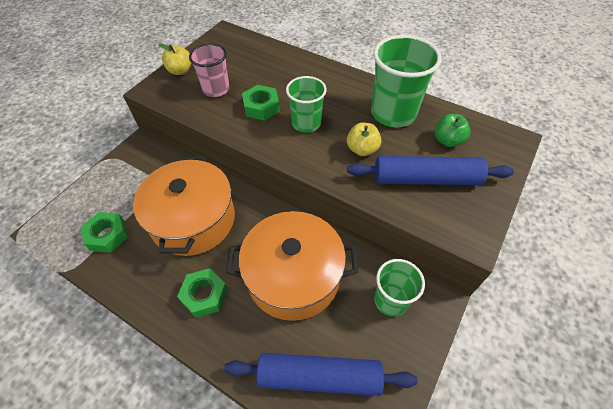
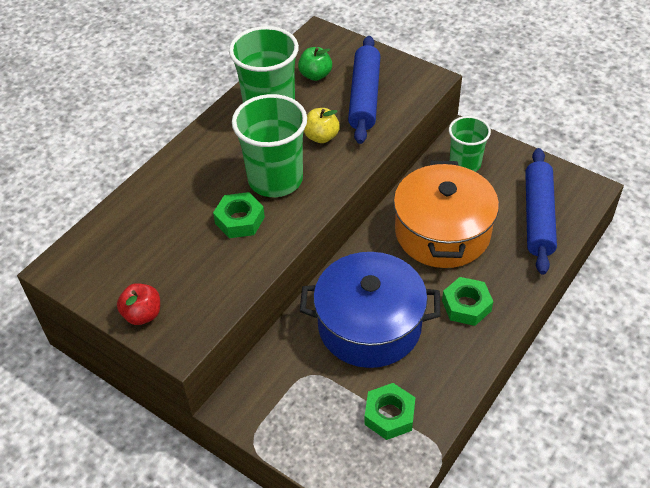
camera: 85 degrees left, 5 degrees down
(180, 71) = (142, 314): yellow apple -> red apple
(193, 220) = (369, 325): orange pot -> blue pot
(216, 89) = (195, 268): pink cup -> none
(306, 123) = (275, 179): green cup -> green cup, size x1.59

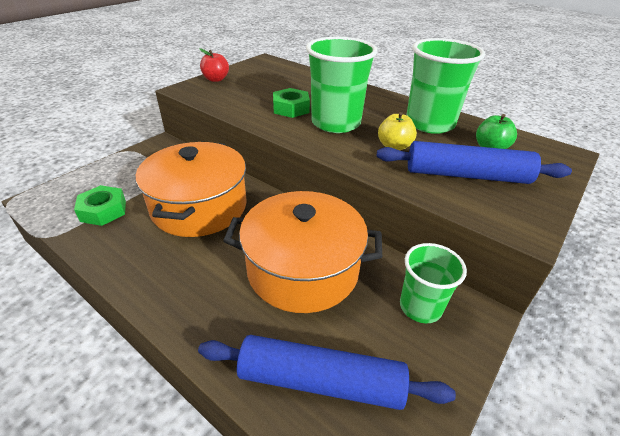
camera: 90 degrees right, 10 degrees down
(369, 325) = (199, 207): blue pot -> orange pot
(466, 305) = (194, 276): green nut -> none

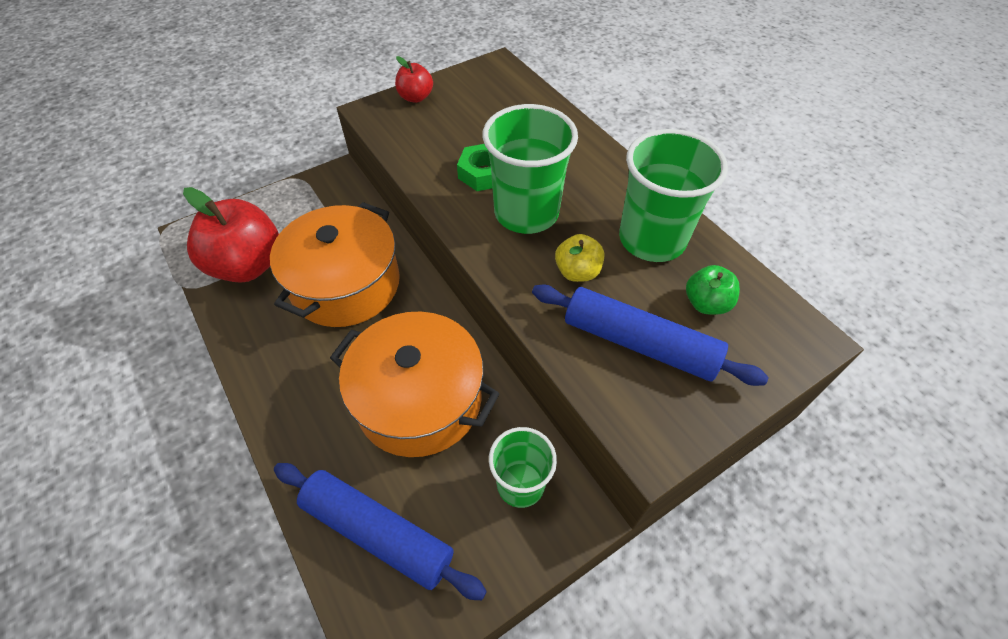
camera: 20 degrees right, 15 degrees up
(103, 210) = (248, 265): green nut -> red apple

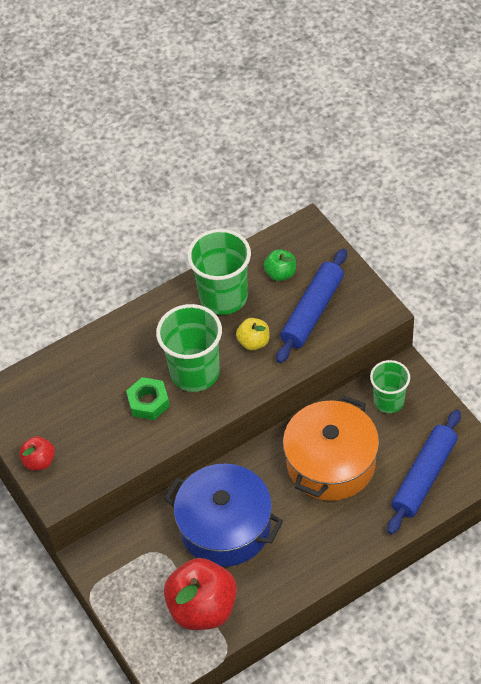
camera: 85 degrees left, 0 degrees up
(346, 284) = (225, 527): orange pot -> blue pot

